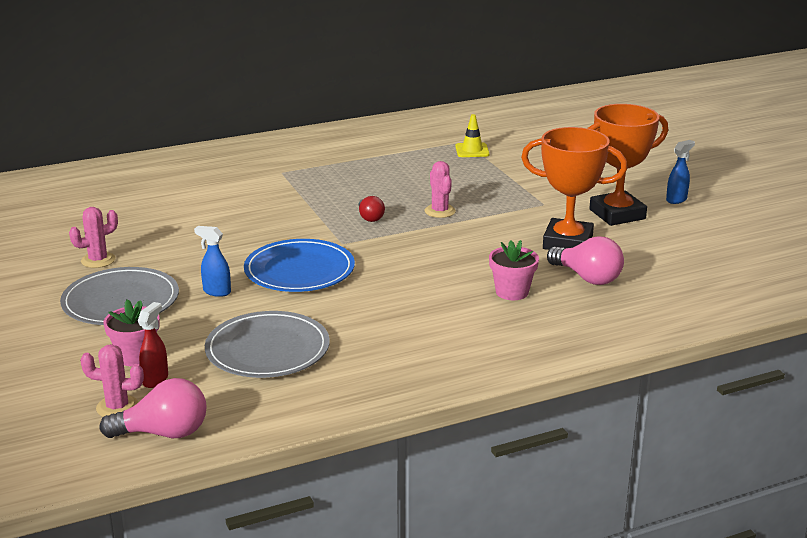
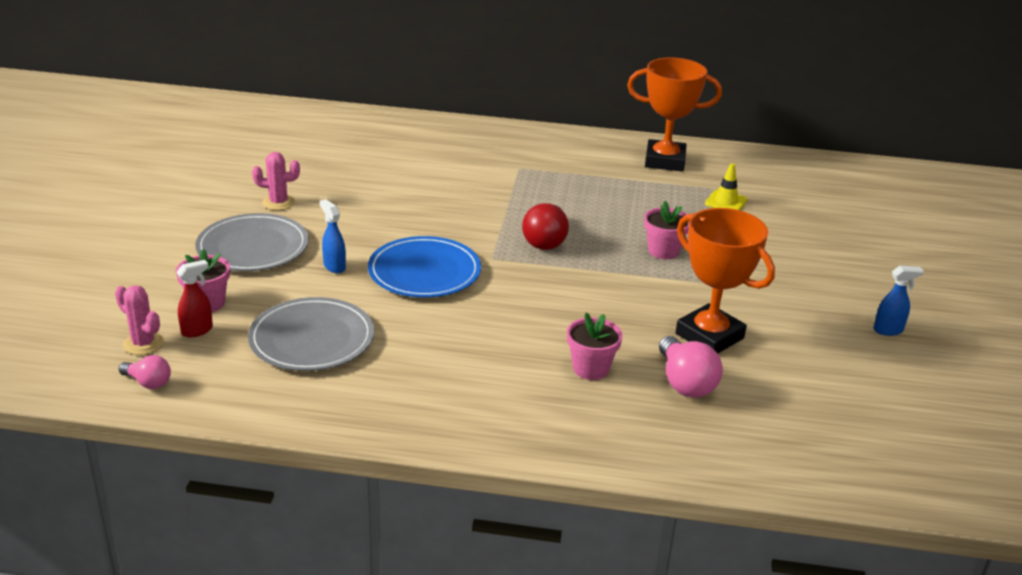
camera: 30 degrees right, 5 degrees up
(163, 433) = (148, 383): pink light bulb -> pink light bulb, size x0.59
(370, 217) = (546, 240): red light bulb -> red light bulb, size x1.69
(440, 211) = (619, 256): pink cactus -> none
(467, 197) = (663, 251): none -> pink flower pot
(617, 214) = (800, 323): orange trophy -> orange trophy (665, 161)

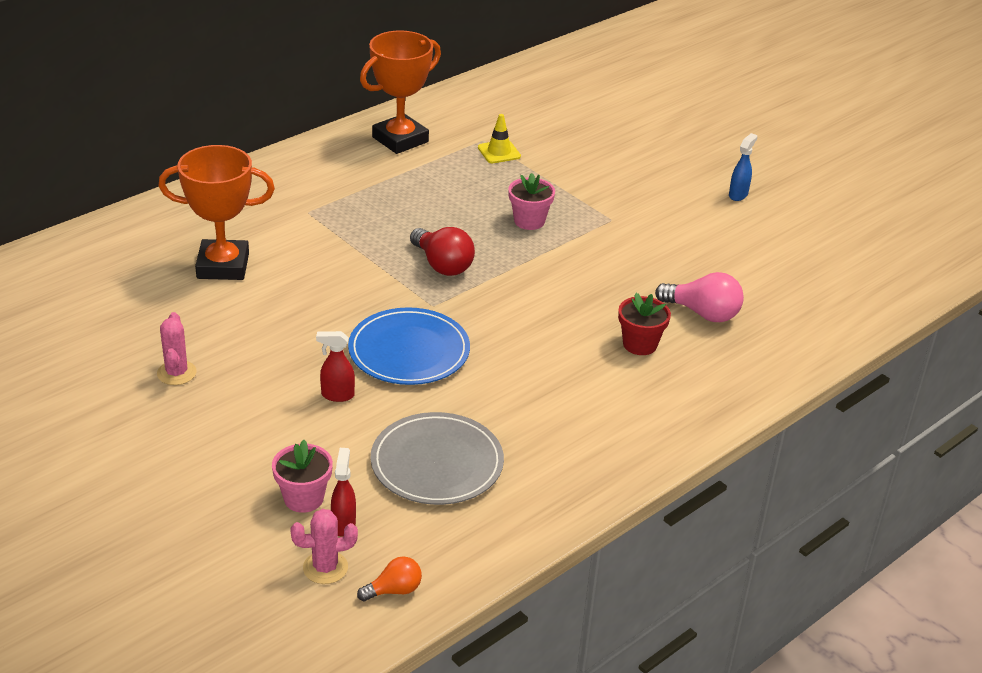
camera: 50 degrees left, 5 degrees up
(148, 383) = (394, 590): pink light bulb -> orange light bulb
(253, 247) = (239, 426): grey plate -> none
(278, 203) = (176, 373): pink cactus -> pink cactus turned 45 degrees counterclockwise
(334, 266) = (337, 395): blue spray bottle -> red spray bottle
(591, 368) = (640, 344): pink flower pot -> red flower pot
(709, 336) = (661, 269): orange trophy -> orange trophy (223, 266)

